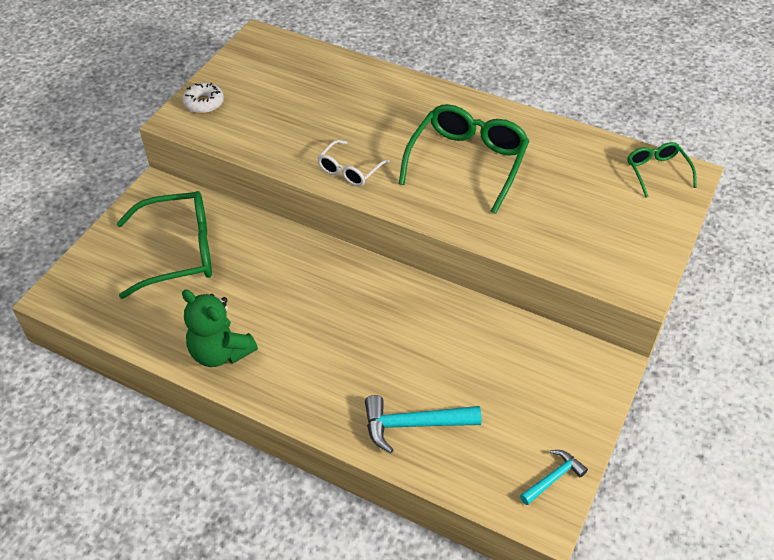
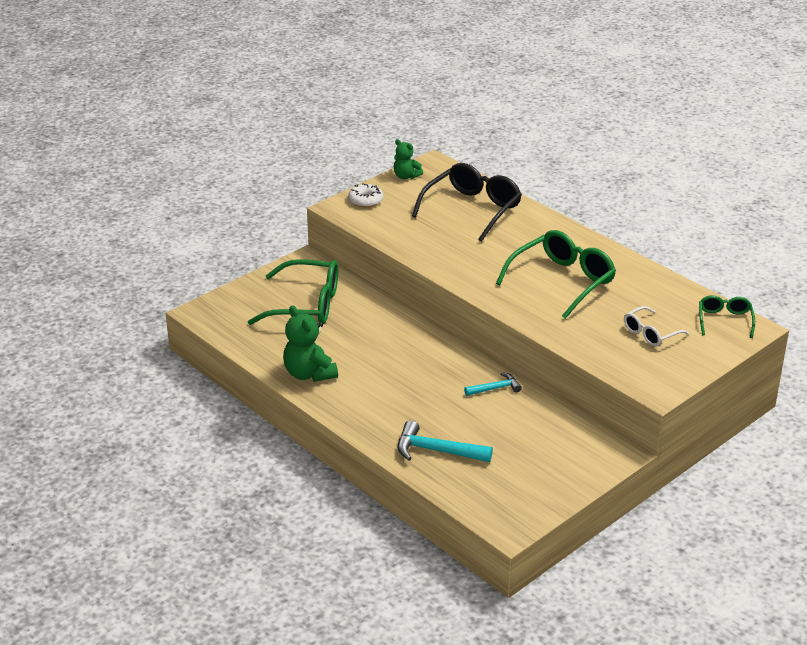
camera: 20 degrees right, 15 degrees down
(236, 61) = (406, 176): none -> green teddy bear
(327, 88) = (472, 209): none -> black glasses
(349, 170) = (461, 267): white glasses -> white glasses (650, 333)
(553, 478) = (530, 508): turquoise hammer -> turquoise hammer (495, 388)

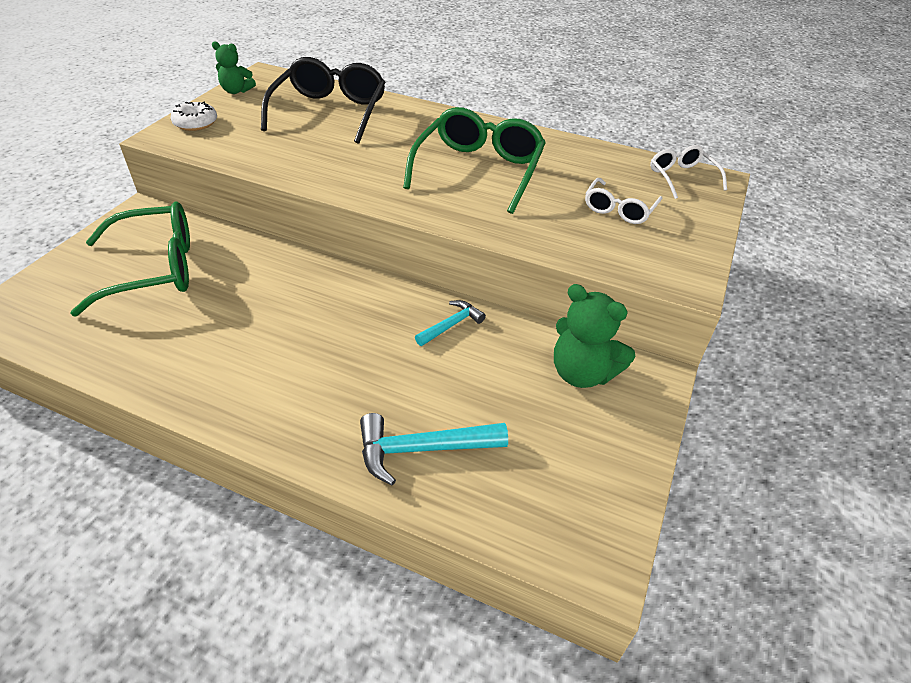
camera: 25 degrees left, 10 degrees up
(309, 374) = (185, 372): green teddy bear -> green teddy bear (582, 373)
(724, 320) = (681, 177): green glasses -> white glasses

